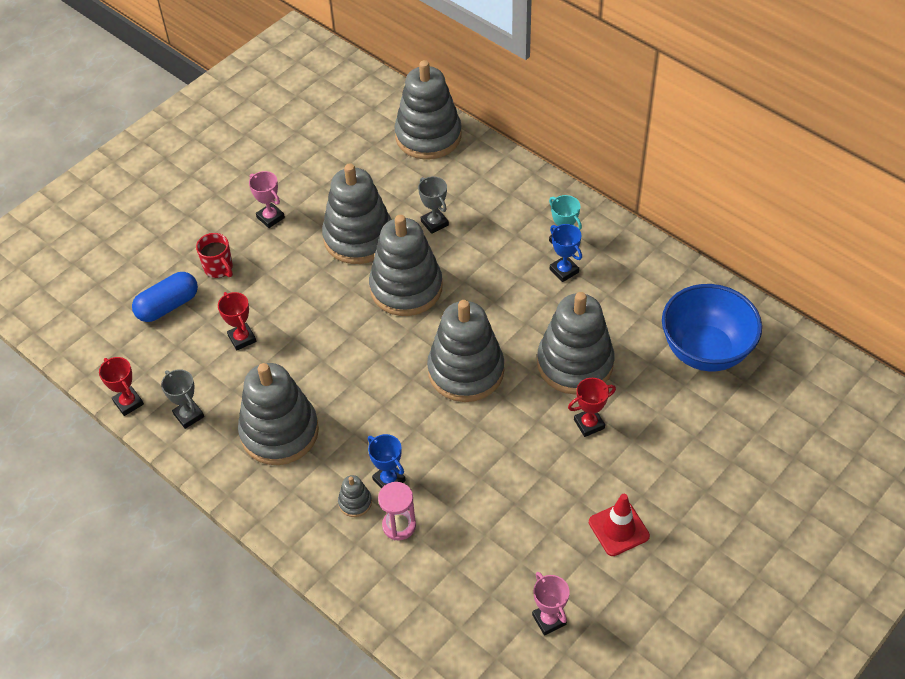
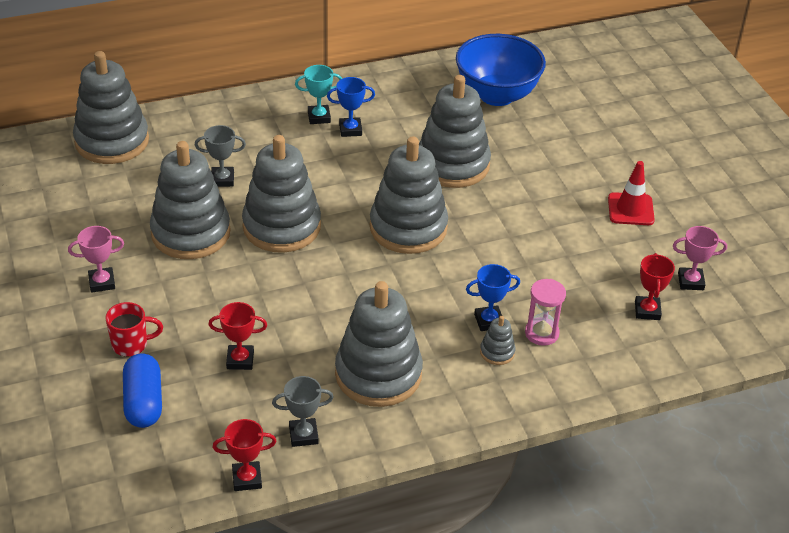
camera: 65 degrees left, 10 degrees down
(589, 424) = (519, 182): red trophy -> red trophy (647, 311)

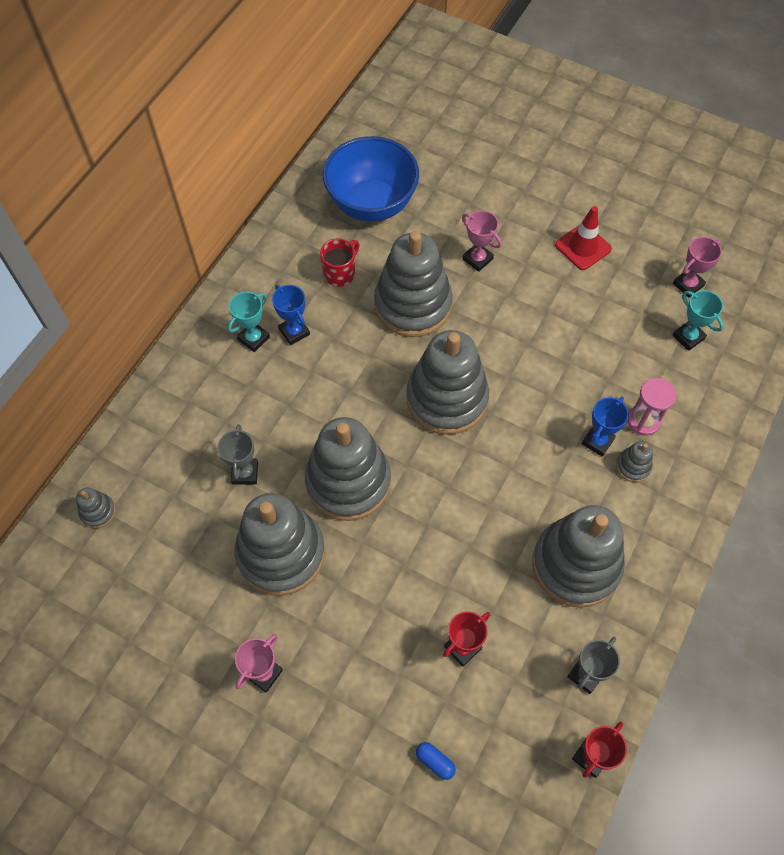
camera: 40 degrees left, 20 degrees up
(112, 141) = (98, 512): grey stacking toy -> grey stacking toy, size x0.41
(131, 344) = (361, 714): red mug -> red mug (340, 273)
(143, 402) = (435, 762): blue capsule -> blue capsule, size x0.48
(222, 179) = (245, 473): grey trophy -> grey trophy turned 45 degrees counterclockwise
(350, 130) = (294, 332): blue trophy -> blue trophy turned 75 degrees counterclockwise
(536, 168) = (477, 259): none -> pink trophy
(647, 311) = (688, 337): red trophy -> turquoise trophy

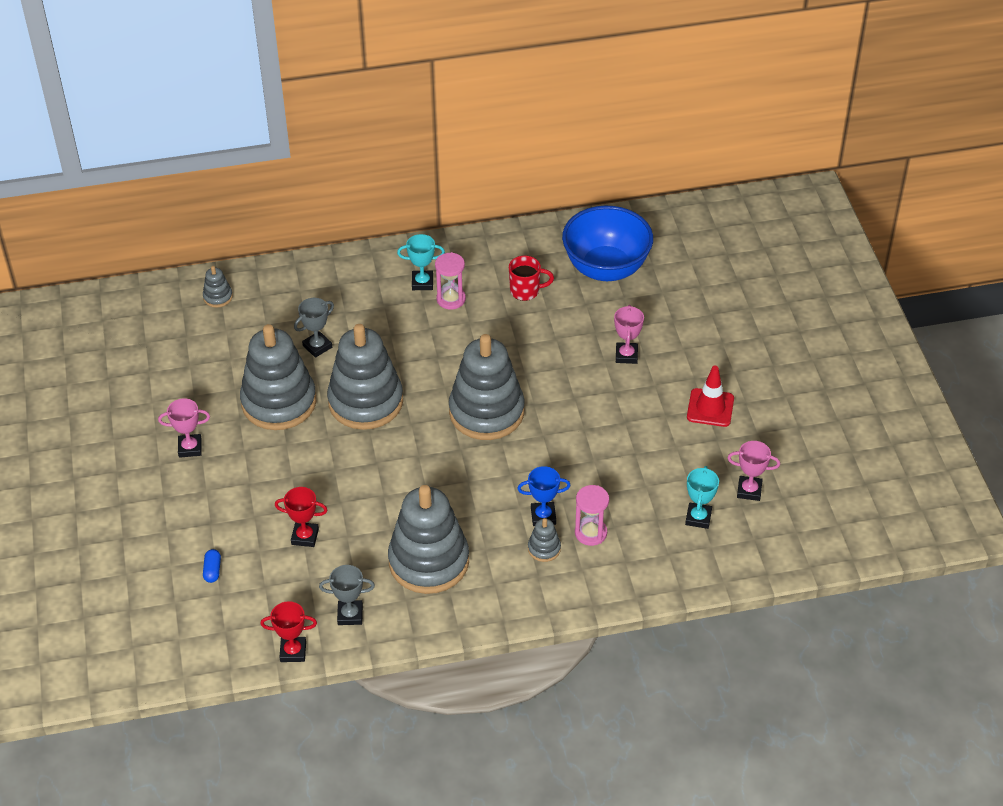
camera: 50 degrees right, 15 degrees down
(294, 332) = (451, 299): blue trophy -> pink hourglass
(412, 305) = (544, 345): grey stacking toy -> none

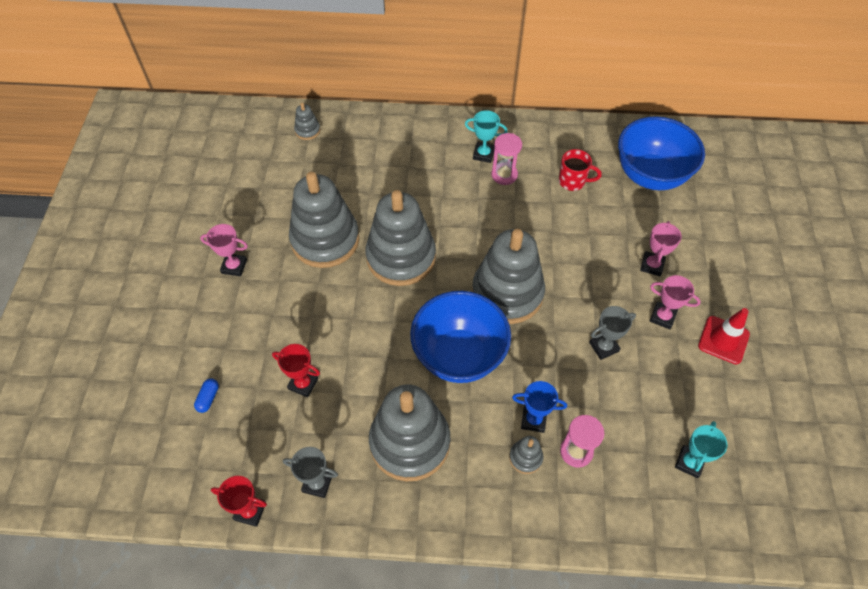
camera: 15 degrees right, 10 degrees up
(317, 346) = (375, 194): grey trophy -> grey trophy (604, 347)
(454, 478) = (459, 355): none -> blue bowl
(749, 490) = (748, 444): pink trophy -> pink trophy (662, 317)

